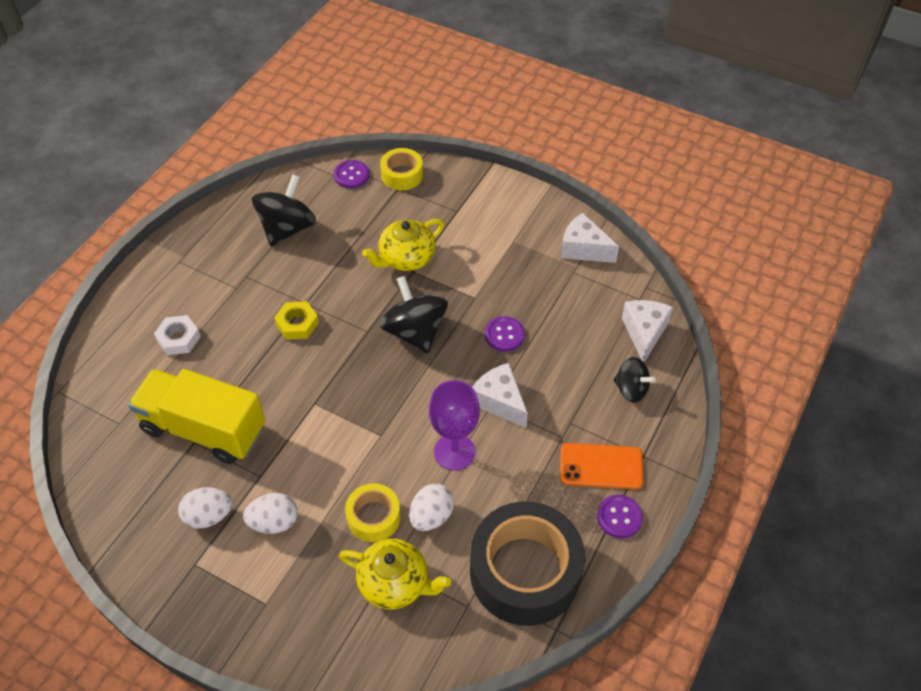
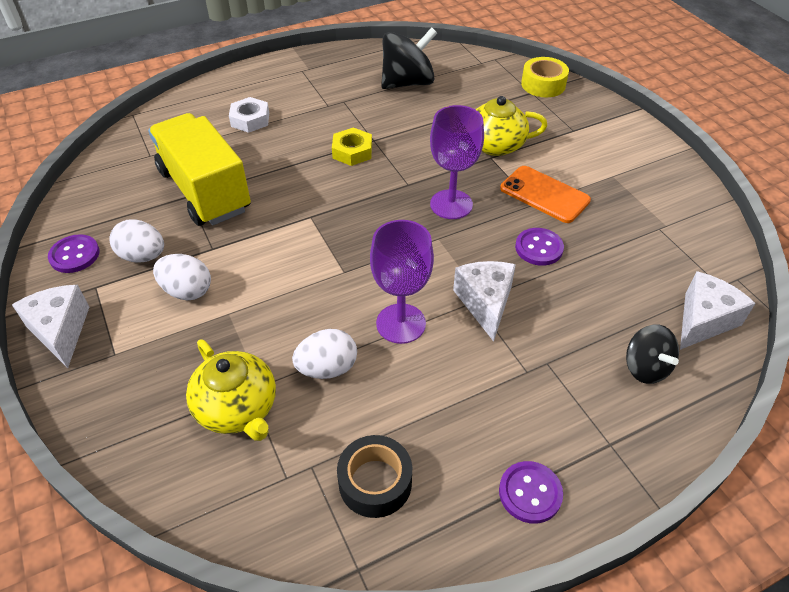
camera: 35 degrees right, 5 degrees down
(351, 175) = (496, 68): purple button -> purple button (74, 255)
(374, 517) = (274, 337): yellow tape -> none
(415, 332) = (451, 204): black spinning top -> purple goblet
(525, 571) = (375, 482): black tape -> black tape, size x0.50
(583, 249) = (686, 213): white cheese -> white cheese (60, 331)
(601, 466) = (549, 426): orange phone -> orange phone (544, 194)

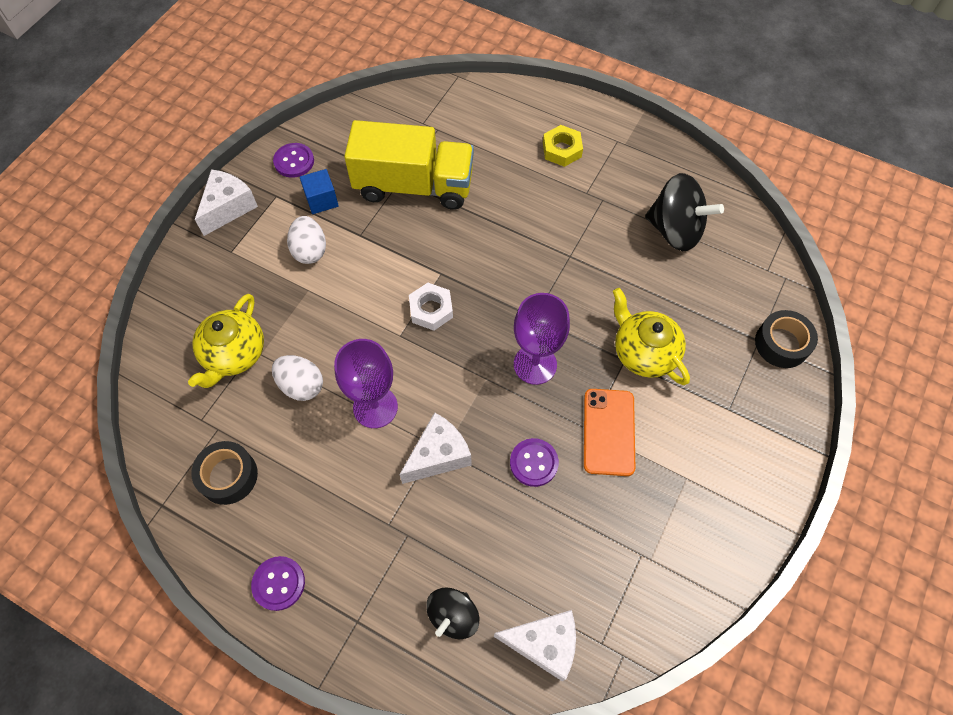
camera: 55 degrees right, 15 degrees up
(143, 256) = (321, 200): white egg -> blue cube
(205, 190) = (414, 186): yellow truck -> yellow truck turned 75 degrees clockwise
(250, 119) = (519, 153): white nut -> white nut (431, 309)
(352, 151) = (541, 250): yellow nut -> yellow nut (562, 150)
(543, 84) = (781, 344): yellow tape -> black tape

